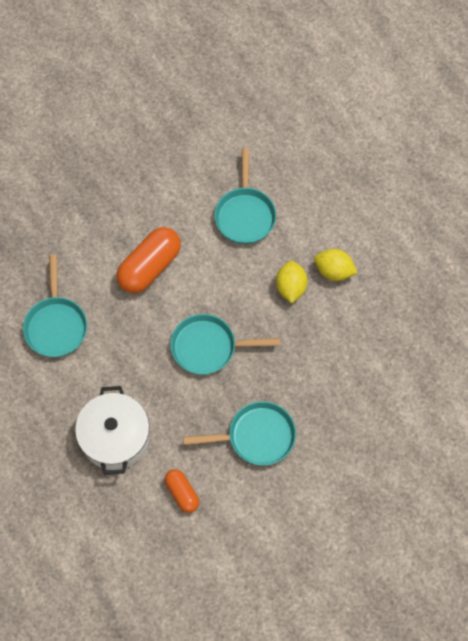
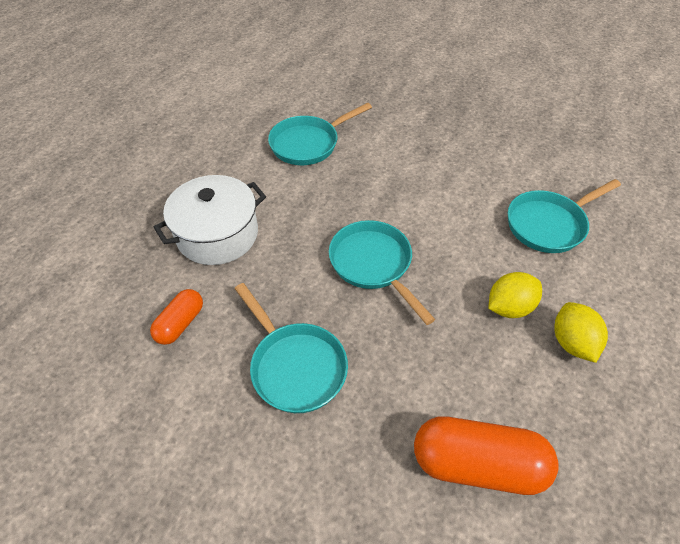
camera: 60 degrees right, 15 degrees down
(149, 267) = (420, 179): orange capsule -> orange capsule (477, 464)

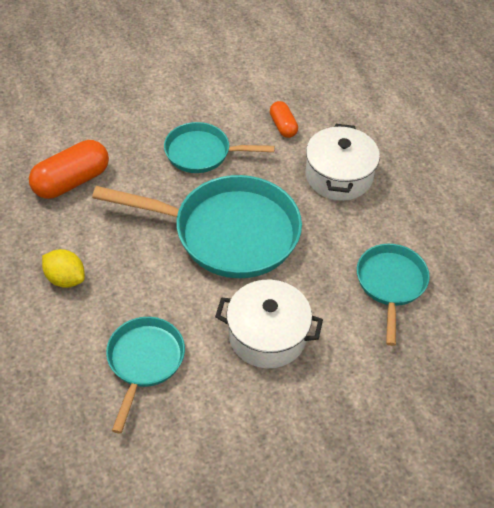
camera: 130 degrees right, 0 degrees up
(373, 264) = (228, 232): turquoise pan -> turquoise pan, size x1.77
(434, 176) = (267, 335): none -> white pot
(509, 307) = (120, 272): yellow lemon -> none

